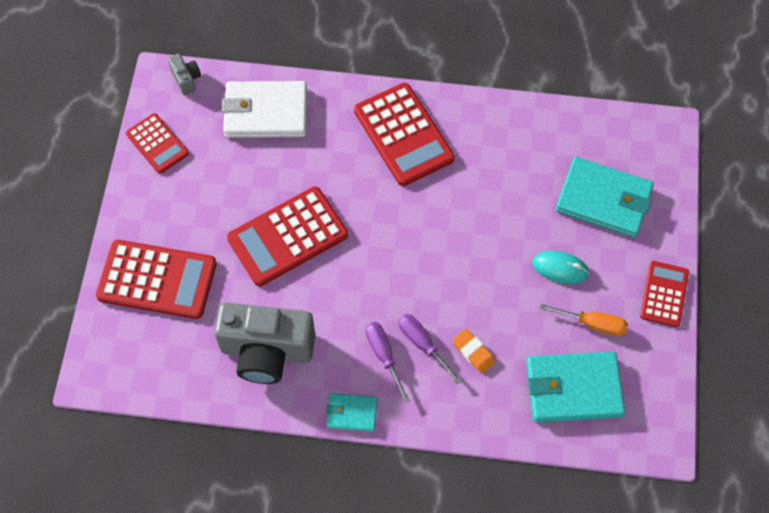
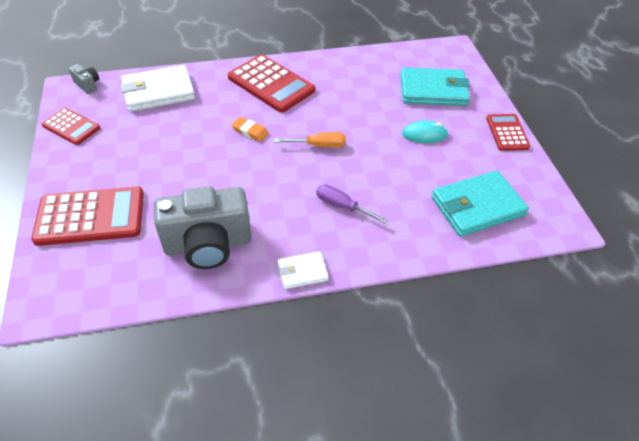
camera: 20 degrees left, 15 degrees down
(287, 236) = (201, 161): red calculator -> none
(351, 413) = (302, 272): turquoise wallet -> white wallet
(384, 356) = (313, 222): purple screwdriver -> none
(473, 352) = (386, 202): orange eraser -> orange eraser (250, 131)
(592, 324) = (467, 162): orange screwdriver -> orange screwdriver (318, 145)

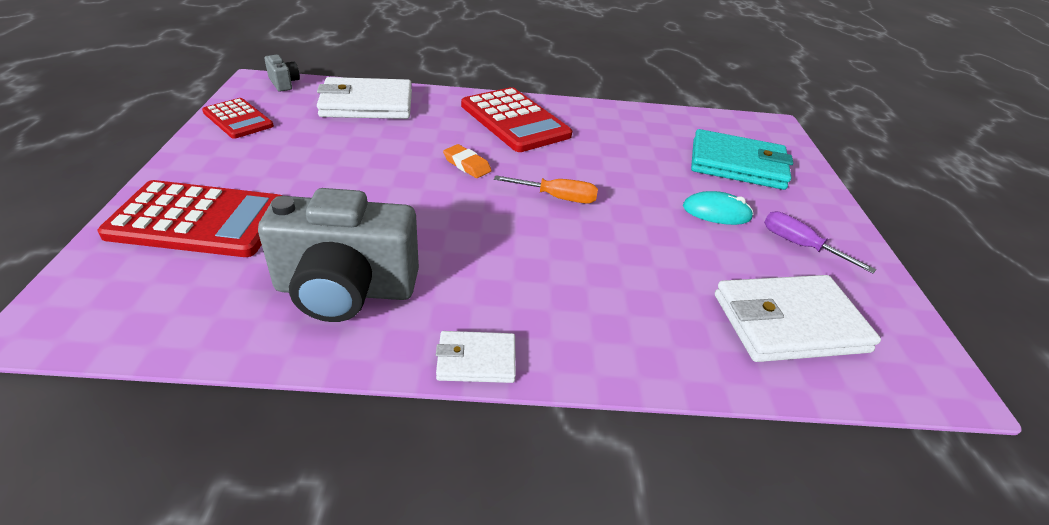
camera: 10 degrees right, 10 degrees down
(342, 206) = (570, 280): purple screwdriver -> purple screwdriver (800, 245)
(477, 206) = (789, 323): turquoise wallet -> white wallet
(507, 133) = (845, 233): red calculator -> none

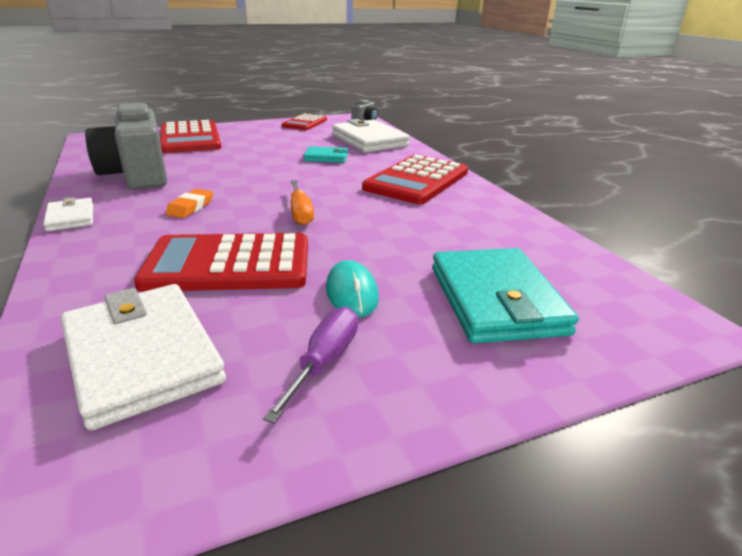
camera: 70 degrees right, 10 degrees down
(402, 143) = (326, 157): none -> turquoise wallet
(467, 165) = (318, 178): orange eraser -> orange eraser (190, 207)
(652, 258) = (229, 264): none -> red calculator

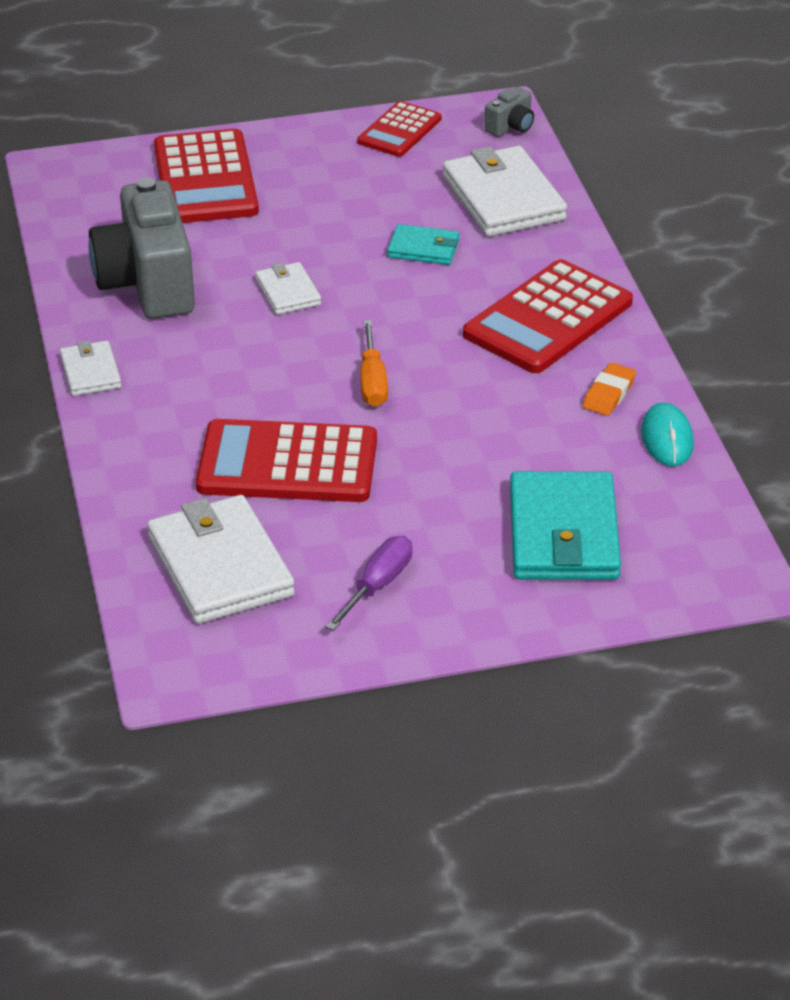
camera: 10 degrees right, 10 degrees up
(190, 207) = (232, 361): orange eraser -> orange eraser (609, 394)
(237, 176) = (288, 292): none -> white wallet
(351, 293) = (415, 513): turquoise mouse -> turquoise mouse (667, 438)

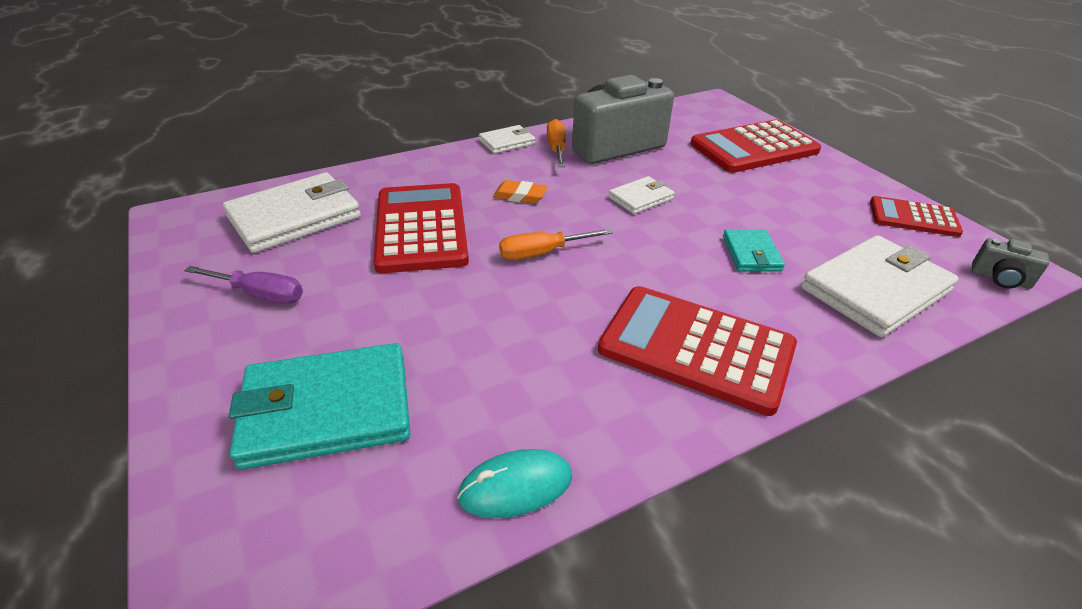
camera: 75 degrees right, 0 degrees up
(132, 332) = (556, 149): none -> orange screwdriver
(609, 394) = (585, 417): orange eraser -> orange eraser (520, 196)

